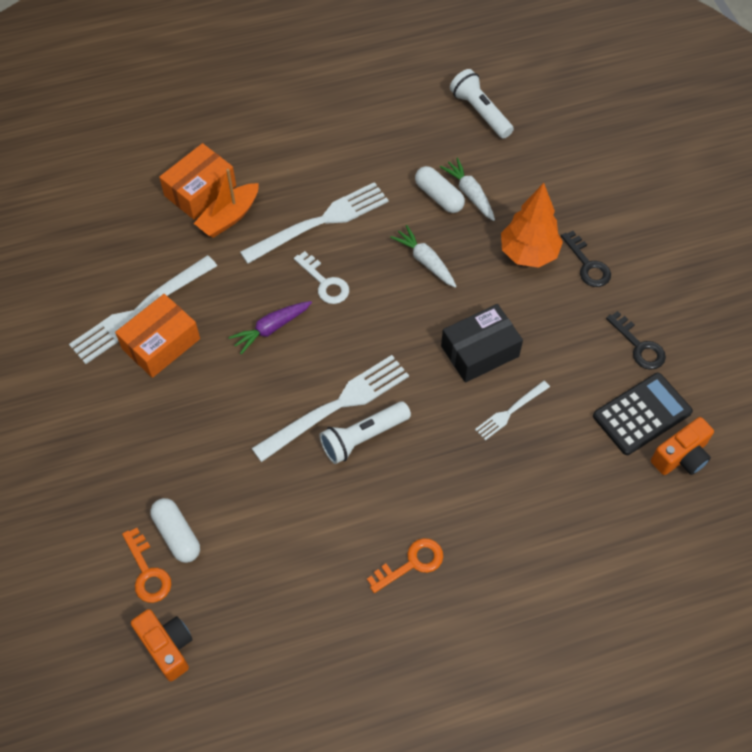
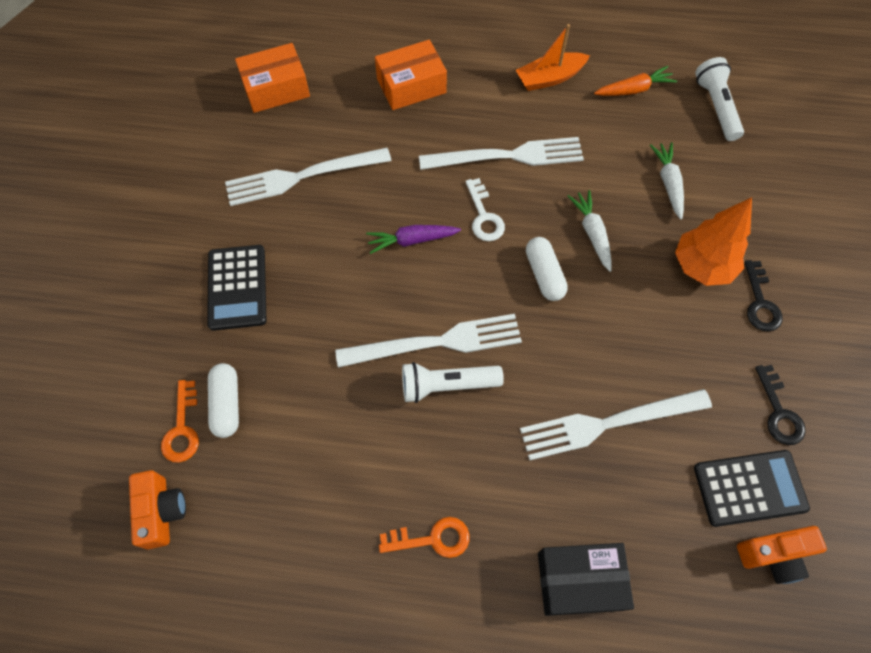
camera: 25 degrees right, 5 degrees up
(132, 433) = (237, 287): none -> black calculator
(161, 344) = (305, 214): orange box -> orange box (276, 88)
(229, 217) = (425, 119): orange boat -> orange boat (550, 78)
(403, 122) = (634, 89): none -> orange carrot
(439, 196) = (636, 174): white capsule -> white capsule (544, 274)
(479, 351) = (605, 346): black box -> black box (580, 581)
(510, 411) = (608, 423): white fork -> white fork, size x1.93

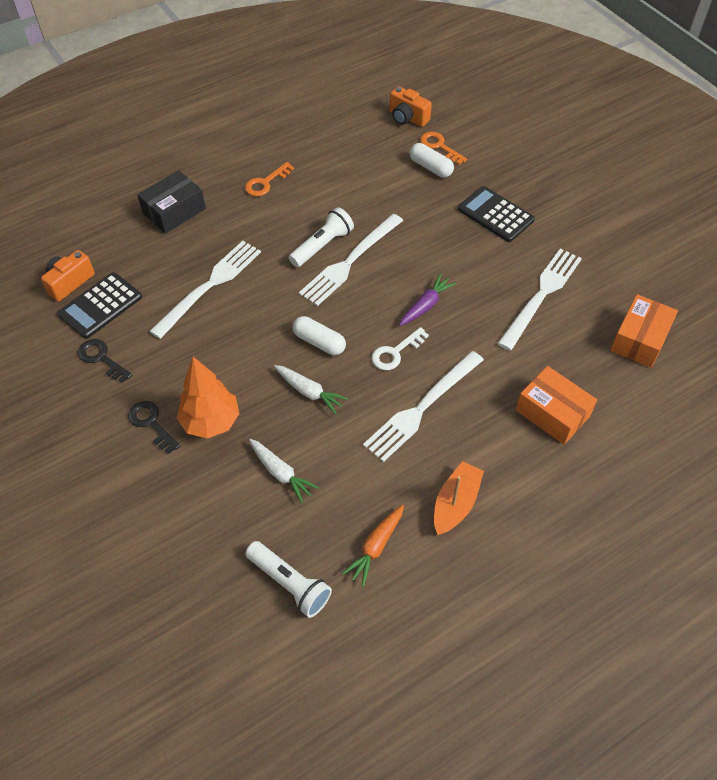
camera: 140 degrees right, 10 degrees down
(411, 86) = (552, 413): orange box -> orange box turned 75 degrees counterclockwise
(484, 216) = (395, 352): white key -> white key turned 75 degrees counterclockwise

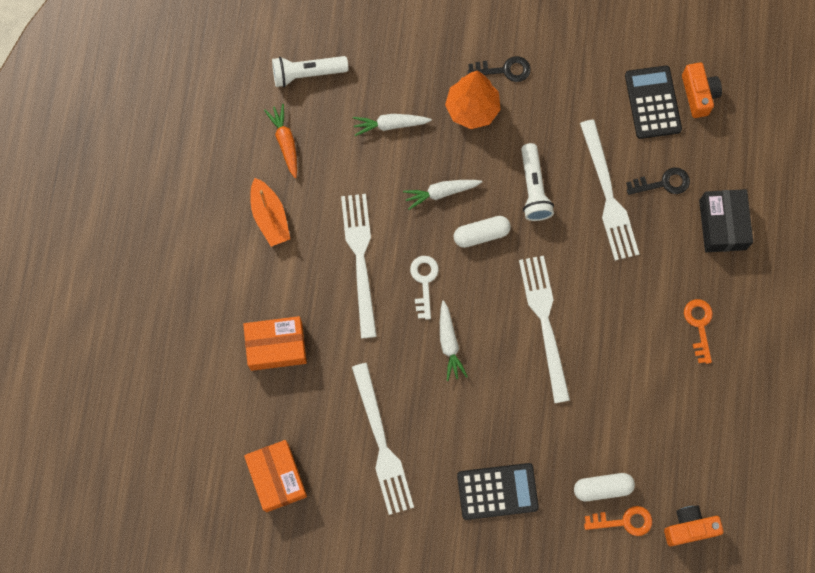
camera: 130 degrees right, 20 degrees up
(101, 359) = (595, 72): black key -> black key (663, 183)
(322, 246) = (581, 314): white flashlight -> white flashlight (533, 188)
(426, 305) = (449, 343): purple carrot -> white carrot

